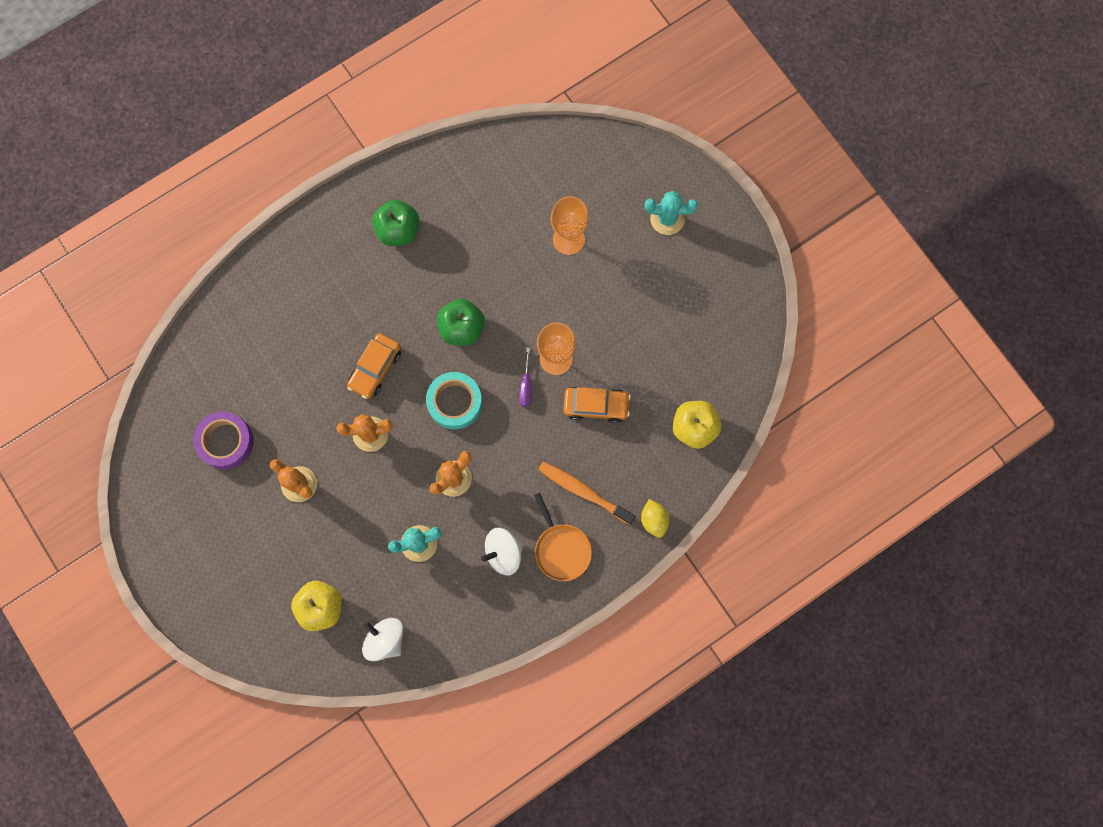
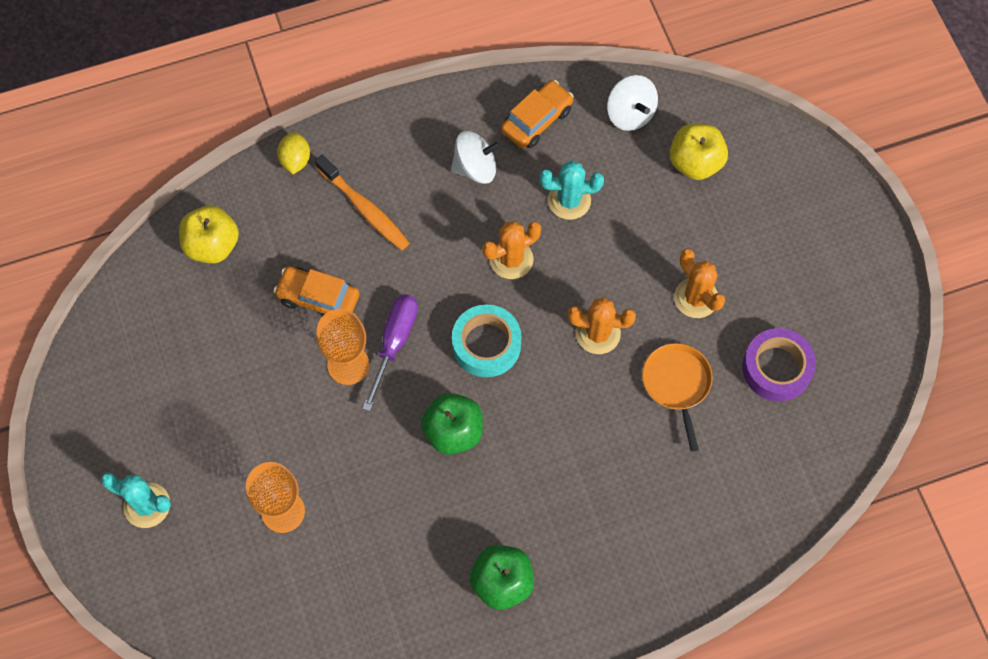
camera: 165 degrees left, 10 degrees down
(375, 368) = (574, 410): orange car -> orange car (537, 120)
(526, 386) = (395, 342): purple screwdriver -> purple screwdriver, size x1.66
(561, 549) = (409, 155): orange pan -> orange pan (677, 384)

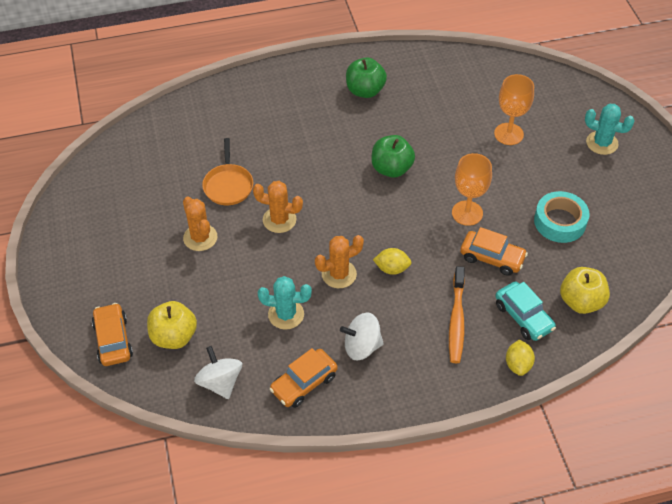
camera: 175 degrees left, 15 degrees down
(284, 220) = (523, 317): none -> turquoise car
(365, 209) = (456, 320): orange toothbrush -> orange toothbrush turned 135 degrees counterclockwise
(395, 342) = (432, 225): purple screwdriver -> none
(445, 272) = (392, 269): none -> yellow lemon
(486, 344) = (363, 218): turquoise tape -> turquoise tape (560, 222)
(764, 153) = (113, 340): none -> orange car
(776, 368) = (154, 189): purple tape -> none

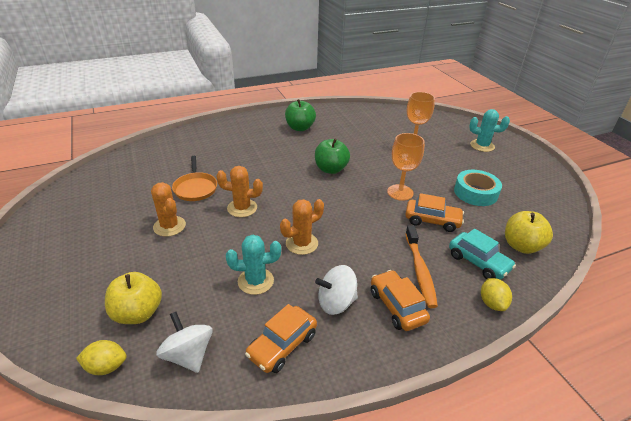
camera: 10 degrees left, 15 degrees down
(113, 340) = (68, 323): orange car -> orange car (397, 306)
(392, 269) = (349, 235): yellow lemon -> yellow lemon (106, 366)

